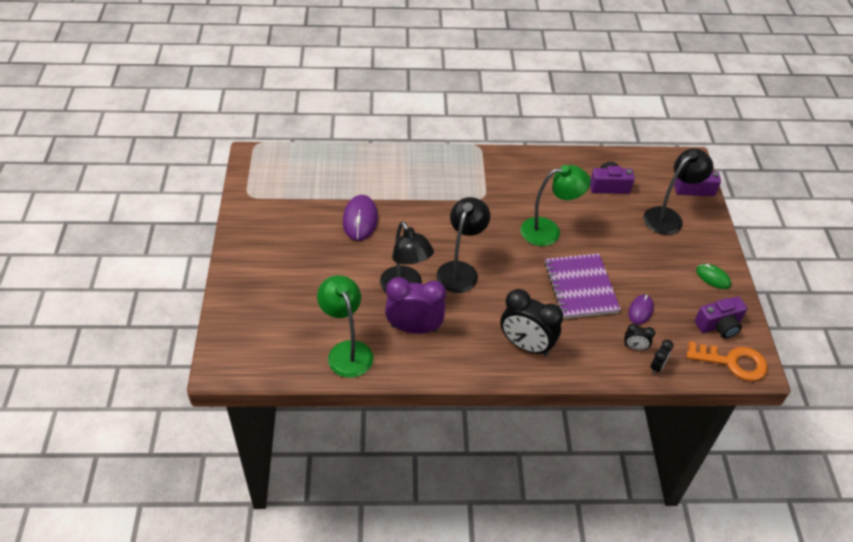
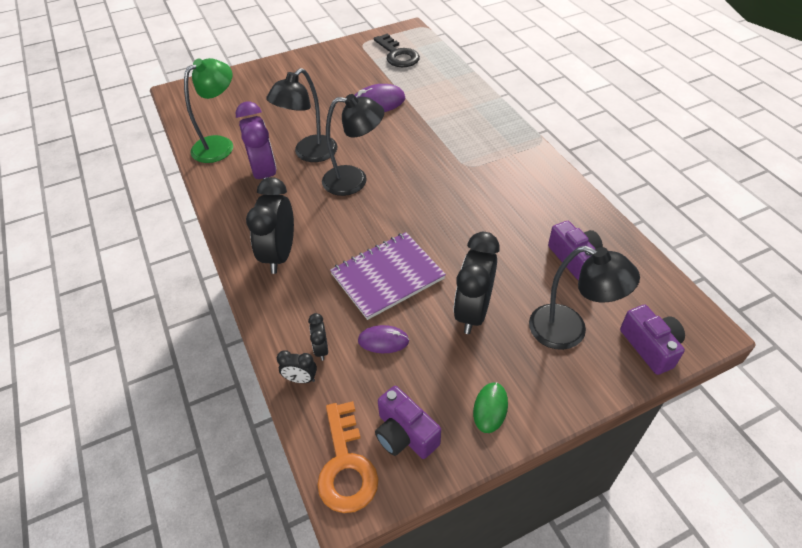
camera: 70 degrees right, 0 degrees up
(291, 179) = (397, 55): none -> black key
(548, 231) = (457, 227): green lamp -> none
(634, 255) = (473, 312): none -> black clock

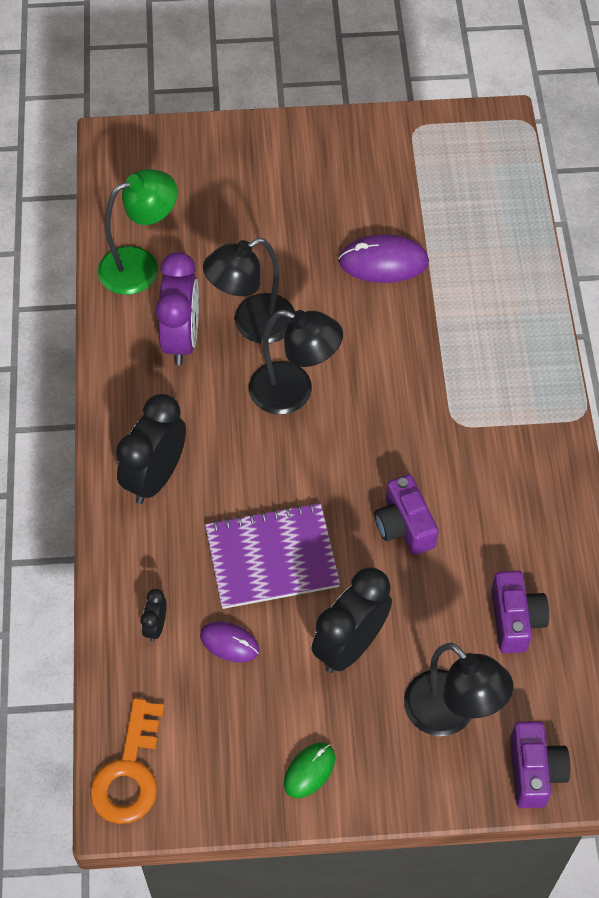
camera: 20 degrees right, 10 degrees up
(300, 379) = (119, 655): black clock -> none
(397, 55) = (457, 172): black key -> none
(404, 434) = (204, 763): purple camera -> purple camera (404, 526)

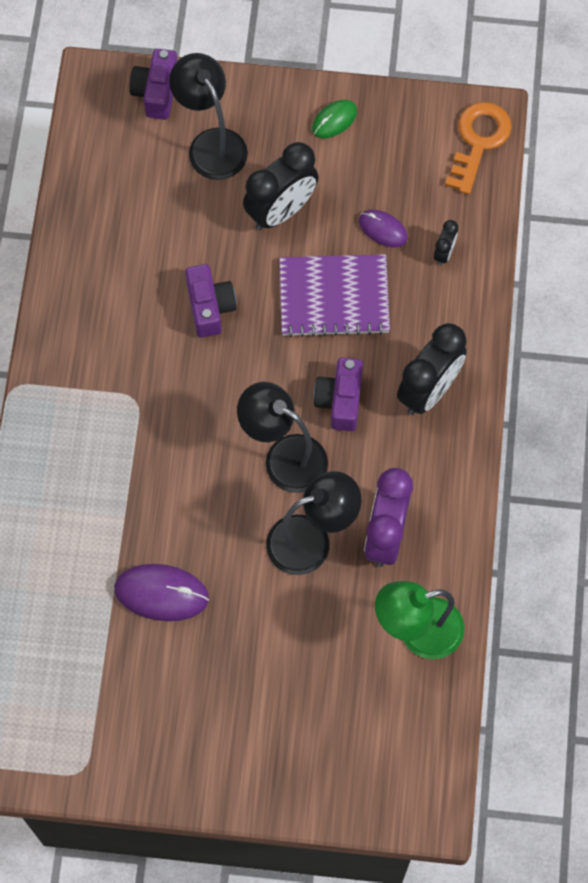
camera: 170 degrees left, 10 degrees up
(515, 620) = (136, 210): purple camera -> purple camera (340, 400)

